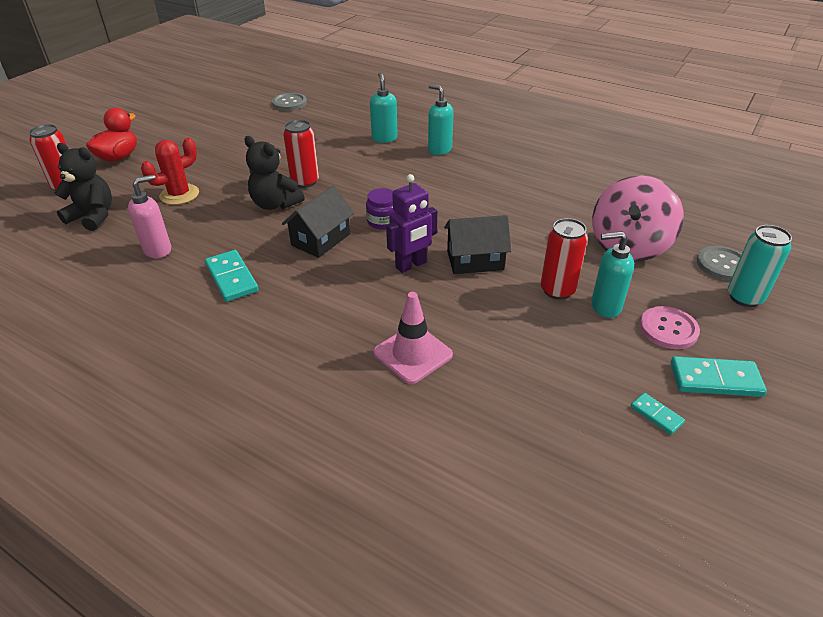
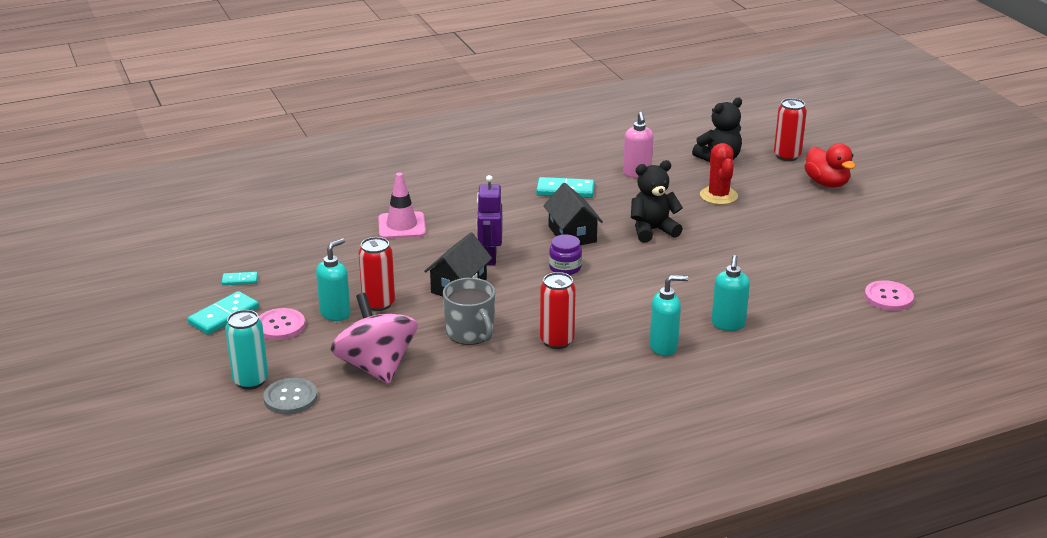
camera: 125 degrees right, 10 degrees down
(289, 103) = (888, 297): grey button -> pink button
(305, 182) = (678, 254): red can -> red can (557, 341)
(384, 138) = (728, 325): turquoise soap dispenser -> turquoise soap dispenser turned 75 degrees clockwise
(528, 225) = (470, 333): none -> grey mug

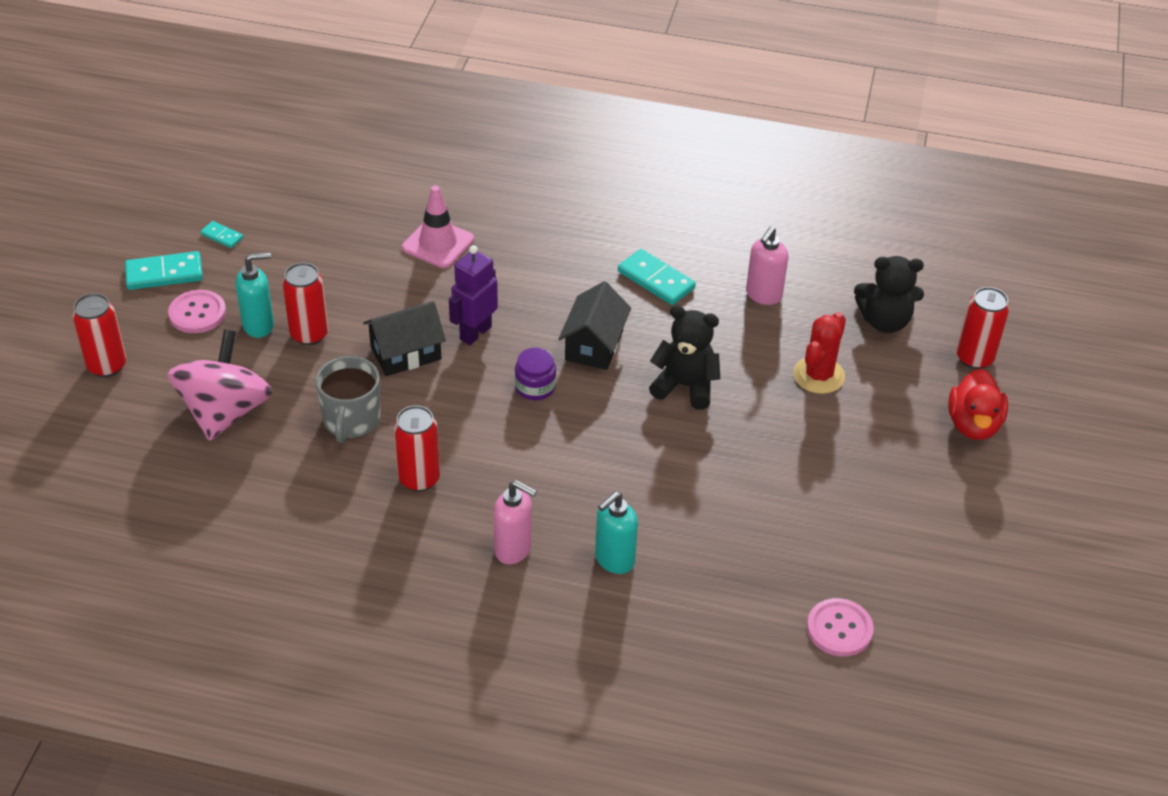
camera: 35 degrees right, 15 degrees up
(250, 381) = (107, 366): turquoise can -> red can
(290, 398) = (117, 406): grey button -> none
(664, 347) = (513, 549): turquoise soap dispenser -> pink soap dispenser

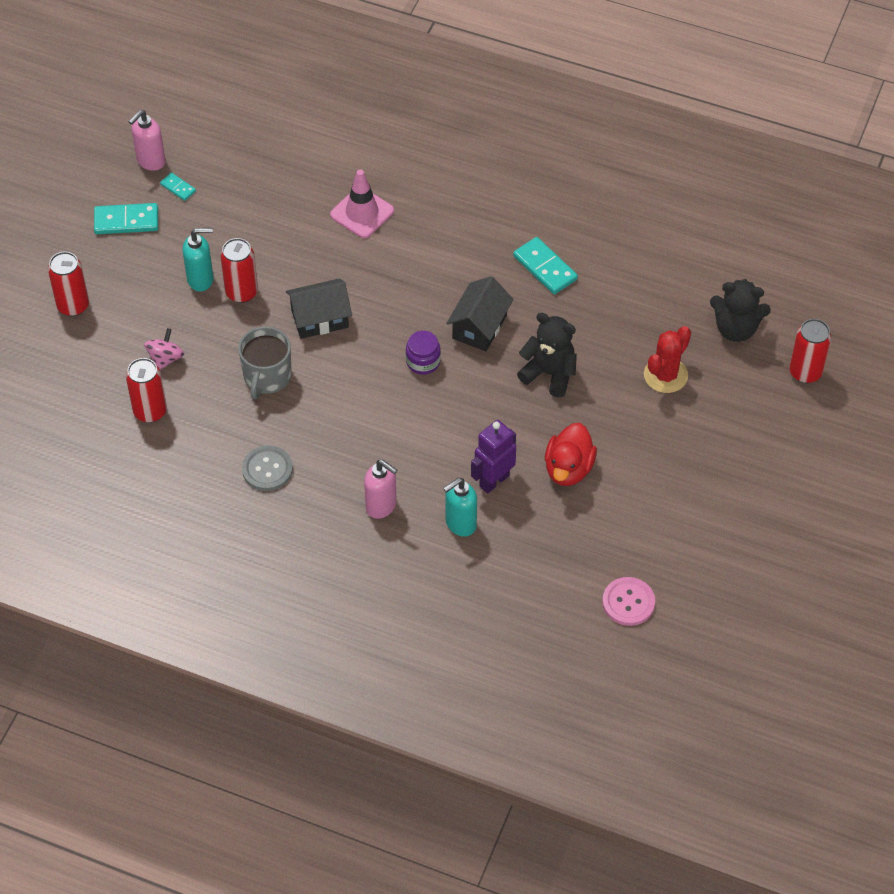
camera: 10 degrees right, 10 degrees up
(197, 313) = (151, 262): pink button -> none
(225, 412) = (165, 358): pink spinning top -> pink spinning top, size x0.48
(365, 522) = (267, 469): none -> grey button
(419, 479) = (315, 435): red can -> red can (150, 411)
(475, 333) = (381, 305): purple robot -> purple robot (494, 481)
(763, 295) = (635, 292): pink soap dispenser -> pink soap dispenser (150, 161)
(973, 424) = (786, 435): red duck -> red duck (568, 469)

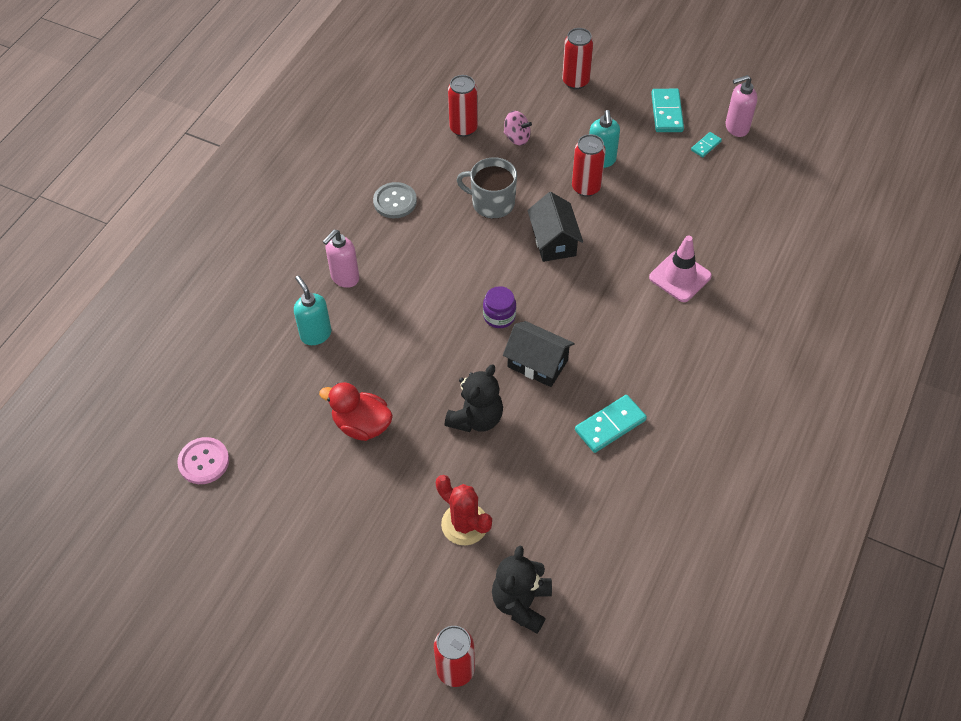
camera: 95 degrees right, 0 degrees up
(150, 161) = (736, 128): pink soap dispenser -> pink soap dispenser turned 60 degrees counterclockwise
(494, 481) = (357, 363): purple robot -> none

